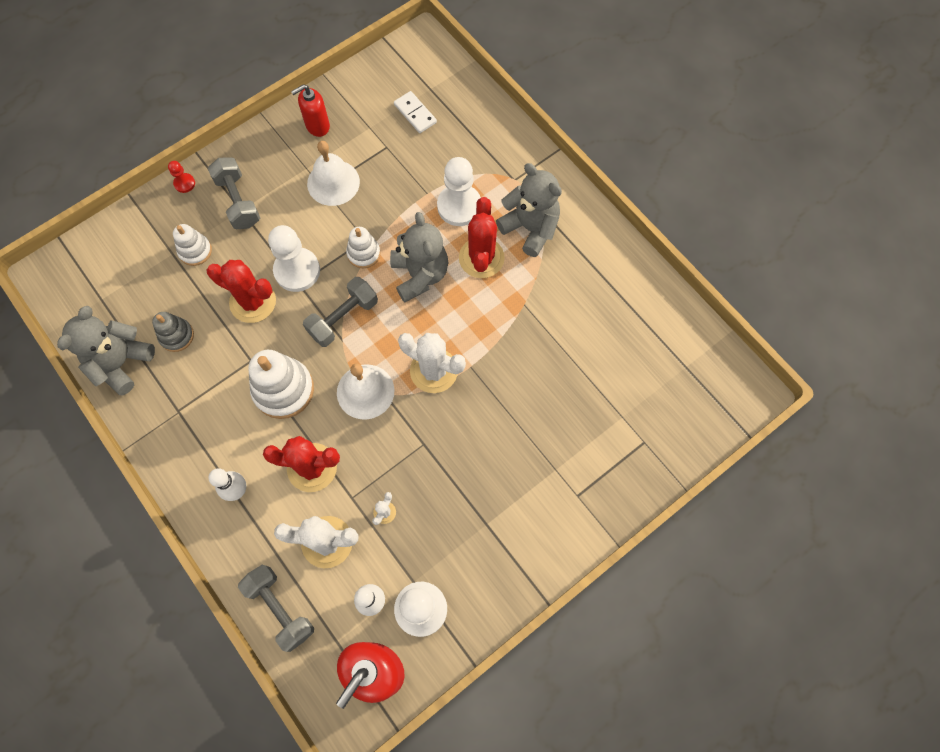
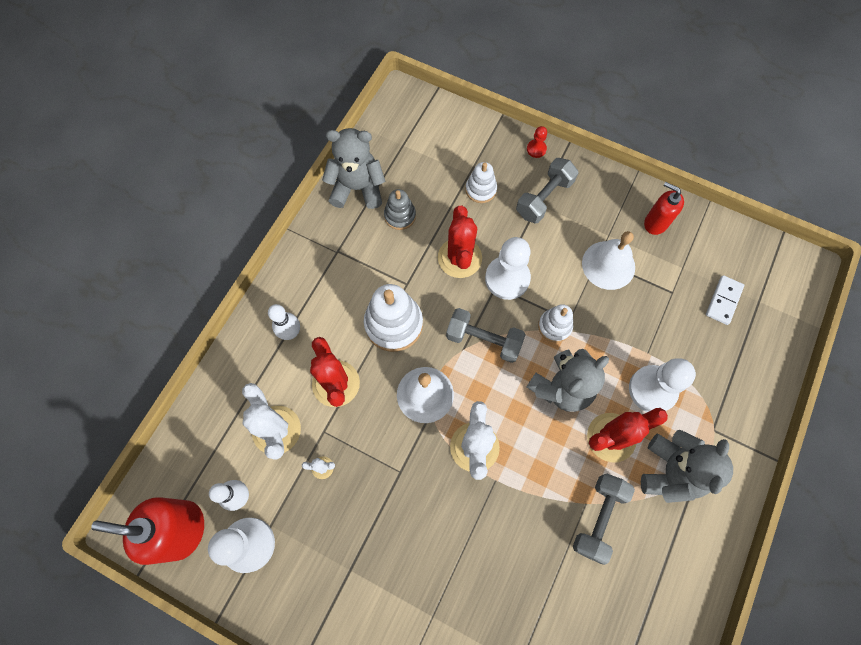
camera: 65 degrees right, 0 degrees up
(280, 608) = (206, 419): grey dumbbell -> grey dumbbell (598, 518)

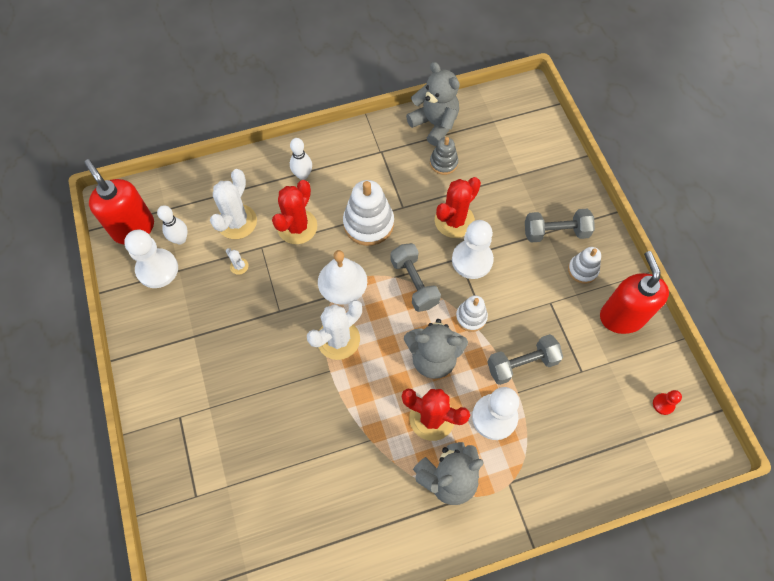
camera: 45 degrees right, 5 degrees down
(481, 189) = (516, 191): white stacking toy -> white stacking toy (582, 270)
(536, 149) = (586, 197): red pawn -> red pawn (663, 404)
(598, 518) = (368, 456): grey dumbbell -> grey dumbbell (522, 364)
(608, 265) = (554, 313): white bell -> none
(655, 223) = (621, 316): red soap dispenser -> red soap dispenser, size x1.63
(723, 300) = (615, 411): white domino -> none

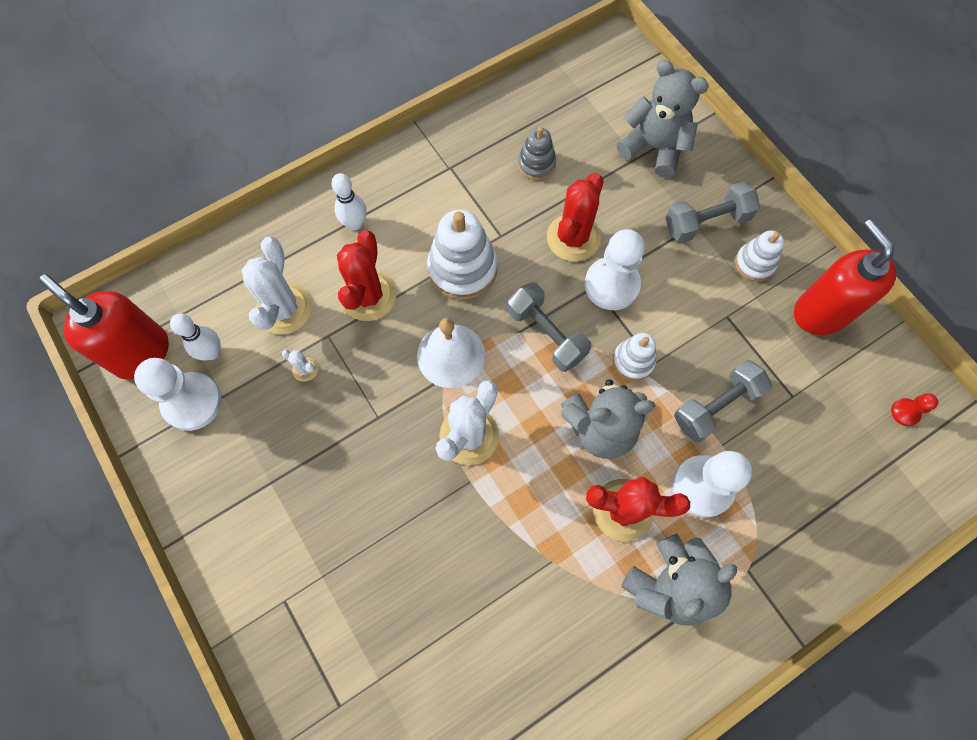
camera: 15 degrees left, 5 degrees up
(434, 124) = (509, 115): grey teddy bear -> grey teddy bear (654, 148)

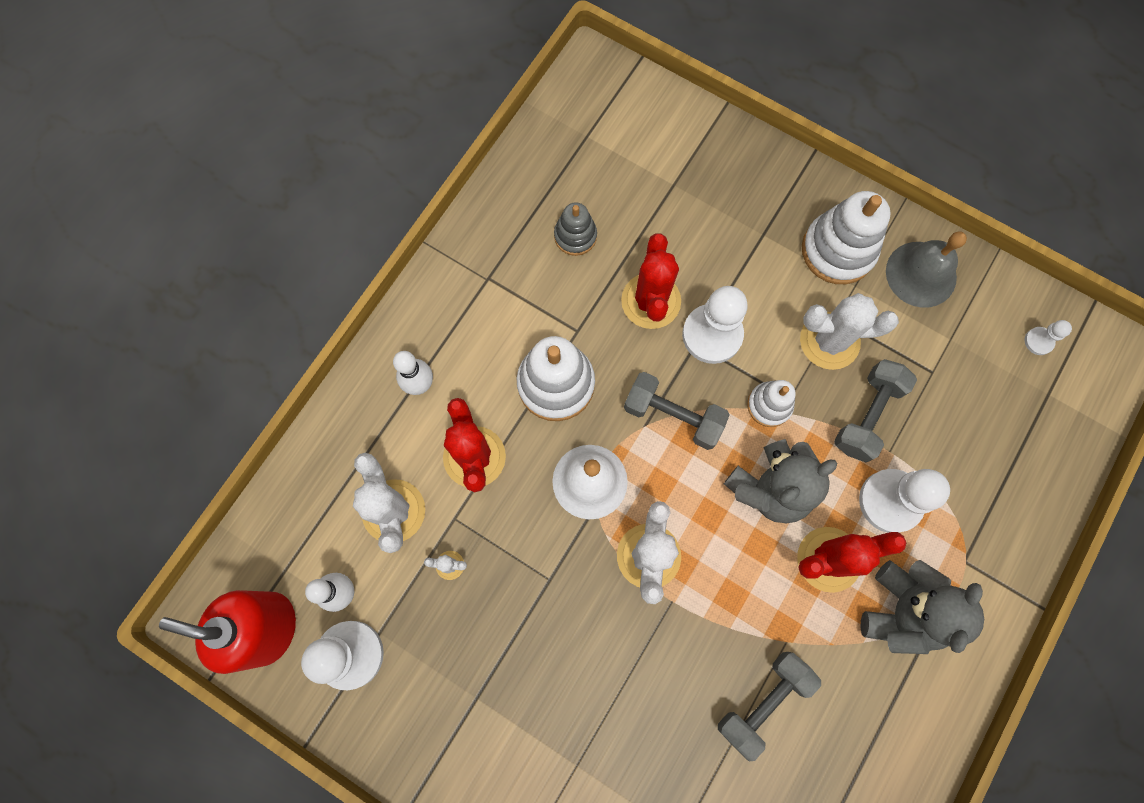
camera: 25 degrees left, 5 degrees up
(654, 148) = (685, 167): grey teddy bear -> none
(706, 222) = (772, 227): grey dumbbell -> grey dumbbell (763, 702)
(711, 332) = (829, 341): none -> white cactus
(754, 263) = (838, 250): white stacking toy -> white stacking toy, size x1.73
(820, 312) = (921, 274): red soap dispenser -> grey bell
(905, 412) = (1038, 341): red pawn -> white pawn

